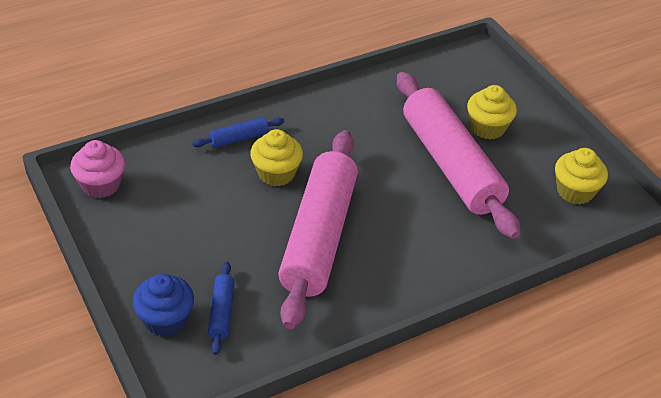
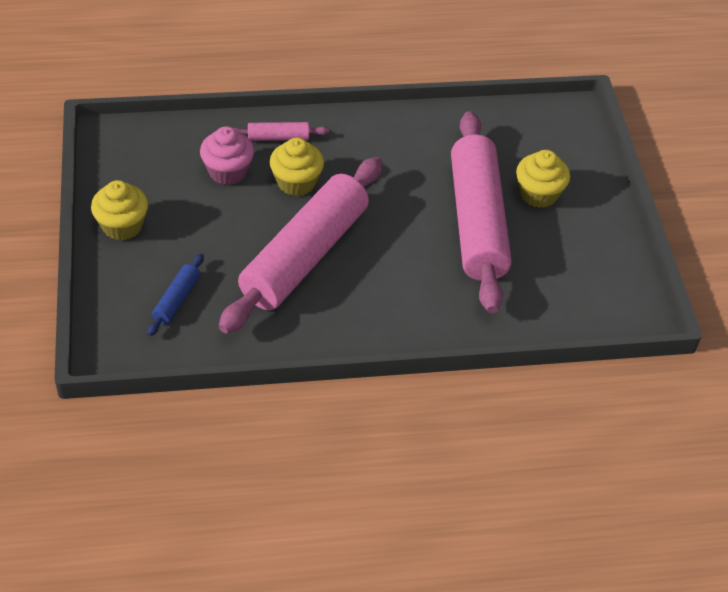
camera: 20 degrees right, 5 degrees up
(101, 185) = (126, 148): pink cupcake -> pink cupcake (228, 171)
(165, 319) = (123, 291): blue cupcake -> none
(239, 138) = (278, 137): blue rolling pin -> pink rolling pin
(575, 191) = (593, 285): yellow cupcake -> yellow cupcake (122, 226)

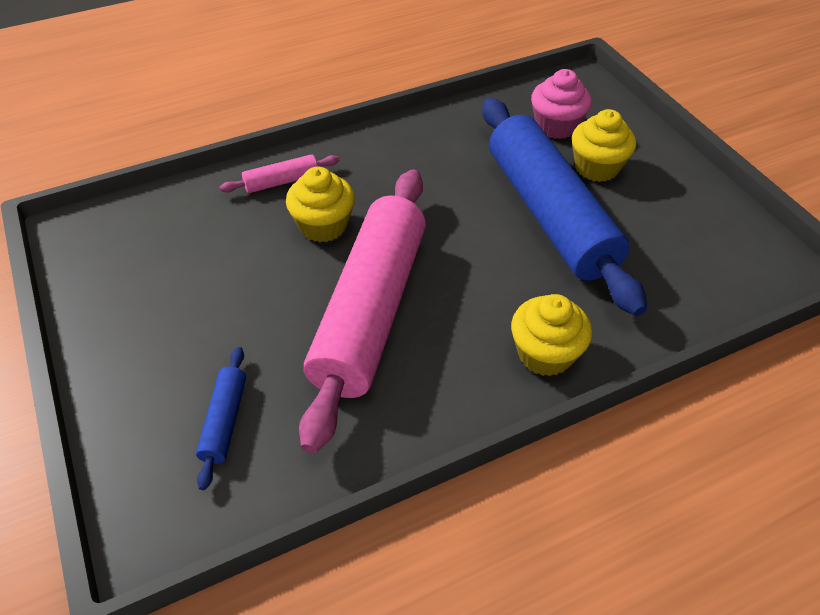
camera: 15 degrees left, 0 degrees up
(122, 226) = (119, 339): yellow cupcake -> yellow cupcake (545, 353)
(228, 171) = (235, 235): pink cupcake -> pink cupcake (556, 126)
(477, 222) = (549, 214): pink rolling pin -> blue rolling pin

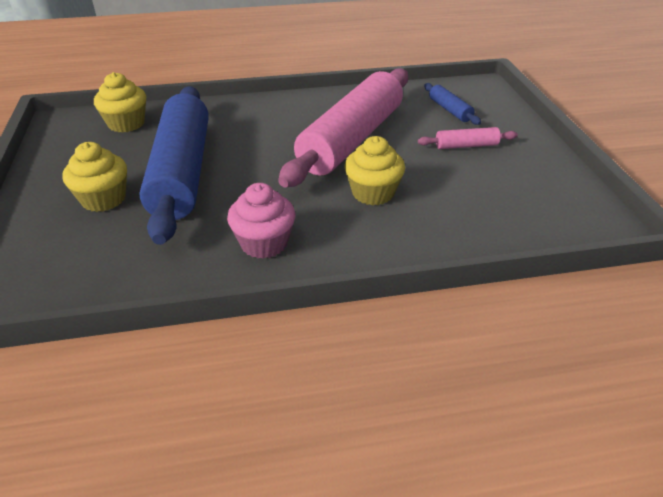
camera: 165 degrees left, 10 degrees down
(224, 421) = (450, 110): blue rolling pin -> blue rolling pin turned 45 degrees counterclockwise
(282, 181) = (406, 236): pink rolling pin -> pink rolling pin (466, 146)
(545, 353) = (254, 108): yellow cupcake -> yellow cupcake (126, 124)
(556, 126) = (94, 245): pink cupcake -> pink cupcake (264, 243)

